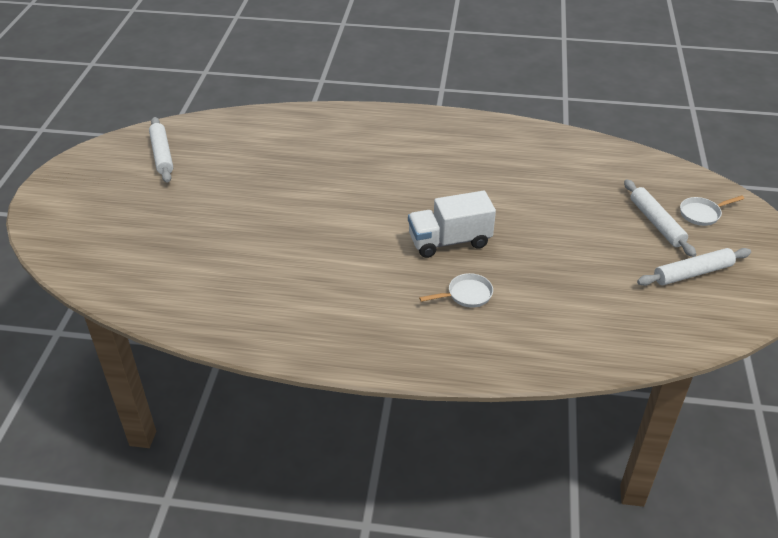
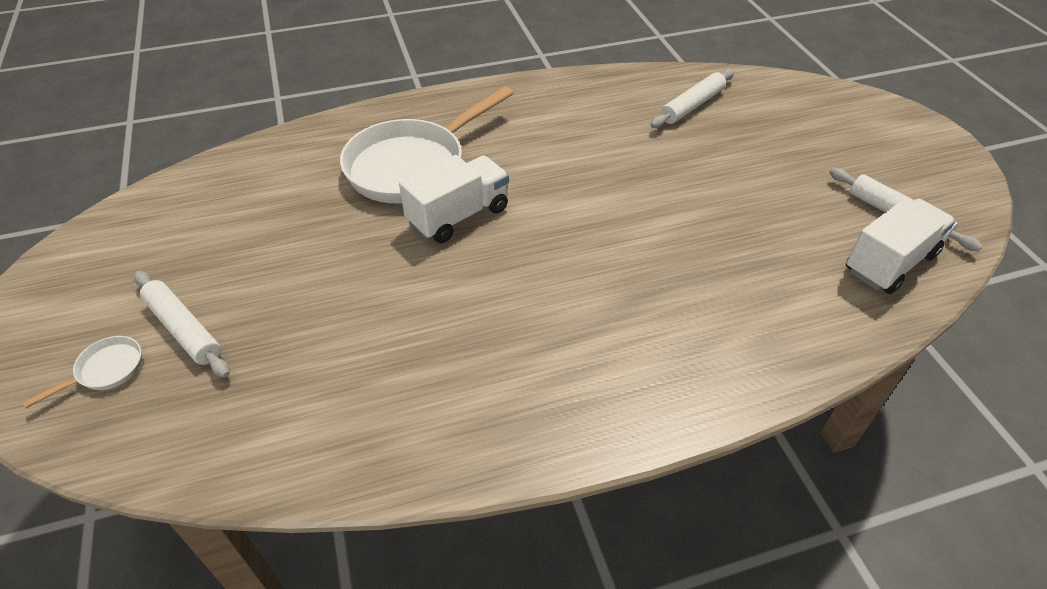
camera: 155 degrees right, 5 degrees up
(206, 136) = (889, 263): none -> white truck
(466, 295) = (413, 166): white pan -> white pan, size x2.43
(693, 273) = (145, 266): white rolling pin -> white rolling pin (692, 106)

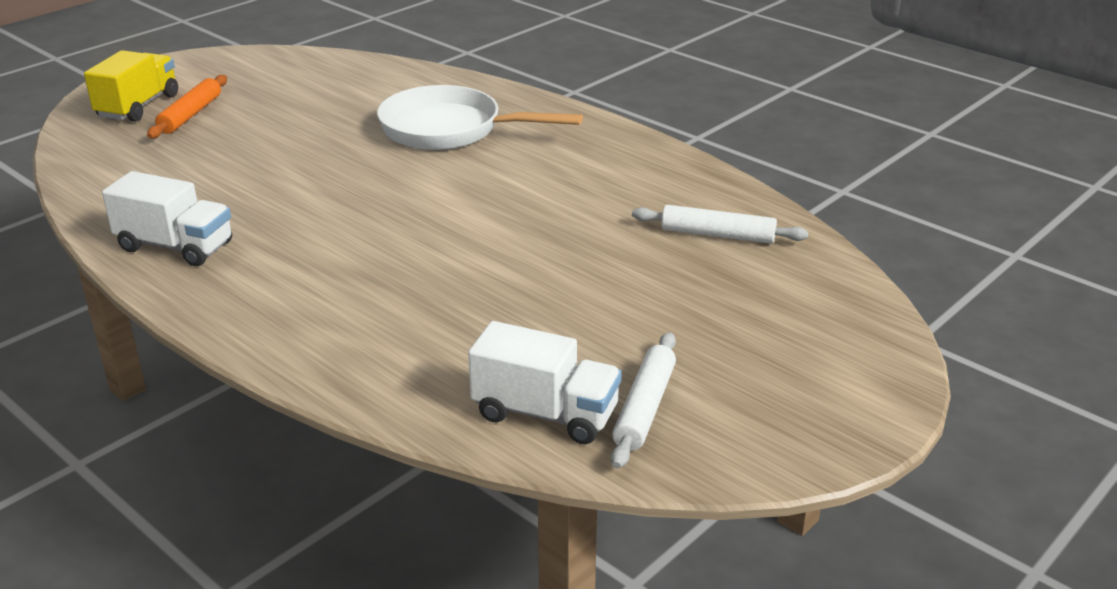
camera: 60 degrees right, 15 degrees down
(106, 370) = (138, 106): white pan -> yellow truck
(184, 329) = (191, 114): white rolling pin -> orange rolling pin
(458, 216) = (400, 167): white truck -> white truck (175, 246)

